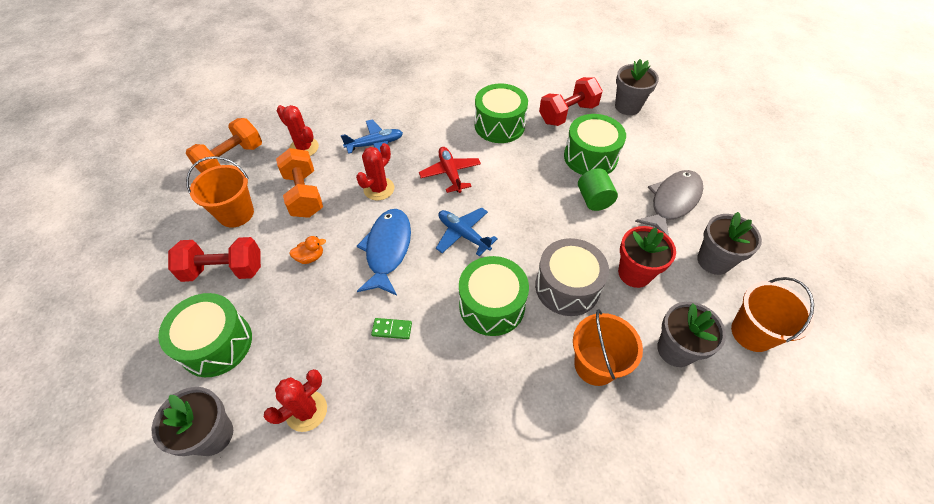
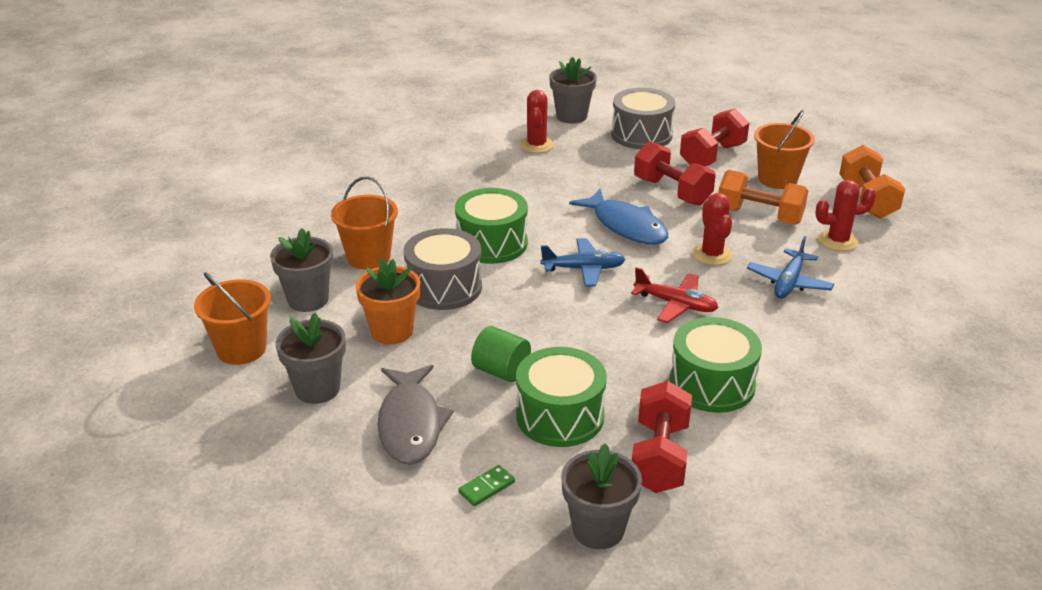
camera: 135 degrees right, 20 degrees down
(216, 344) = (641, 135): green drum -> grey drum
(310, 257) = (672, 191): orange duck -> red dumbbell
(392, 329) = (545, 195): green domino -> green domino (487, 487)
(634, 273) = (392, 331): red flower pot -> orange flower pot

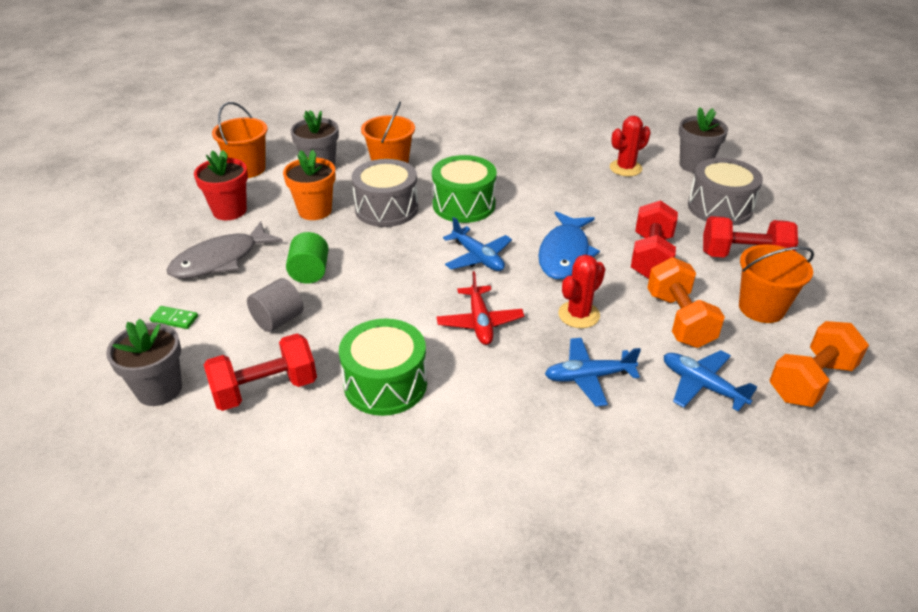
camera: 55 degrees right, 5 degrees up
(317, 389) = (229, 211): grey flower pot -> red flower pot
(560, 416) = (278, 320): green drum -> grey cylinder
(838, 241) = (702, 385): red cactus -> blue plane

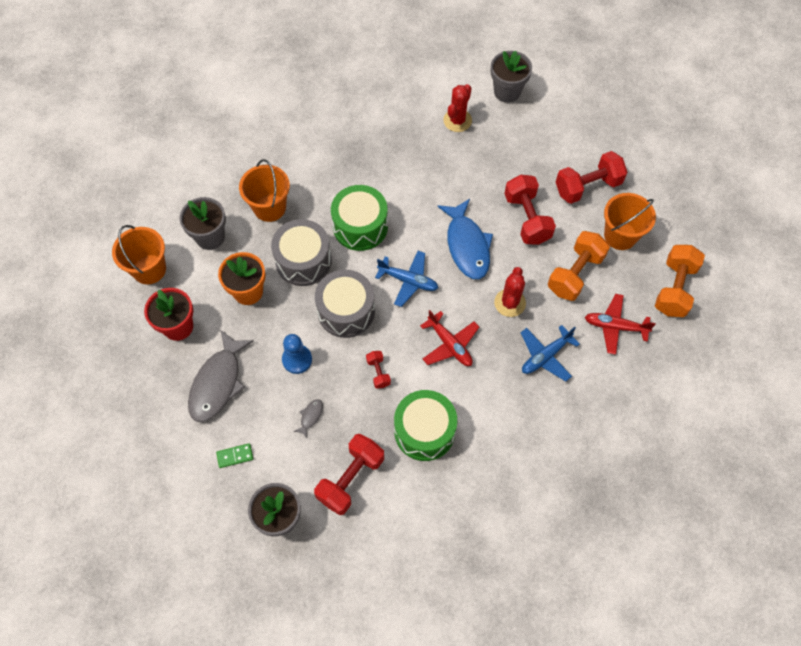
camera: 30 degrees left, 25 degrees up
(278, 320) = (310, 416): grey cylinder -> grey fish
(310, 272) = (297, 359): green cylinder -> blue pawn
(381, 314) = (378, 372): none -> red dumbbell
(679, 320) = (575, 274): orange dumbbell -> orange dumbbell turned 75 degrees clockwise
(702, 385) = (615, 326): blue plane -> red plane
(720, 207) = (548, 137): grey drum -> grey drum (346, 311)

